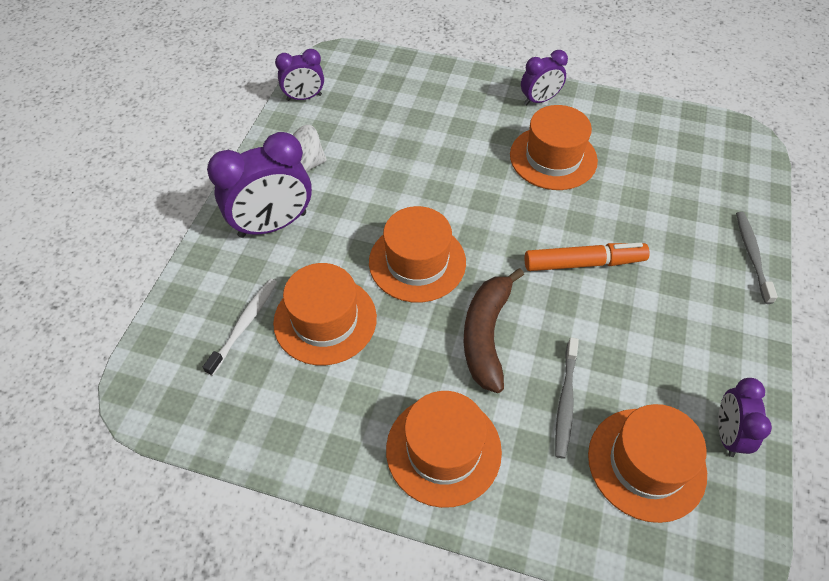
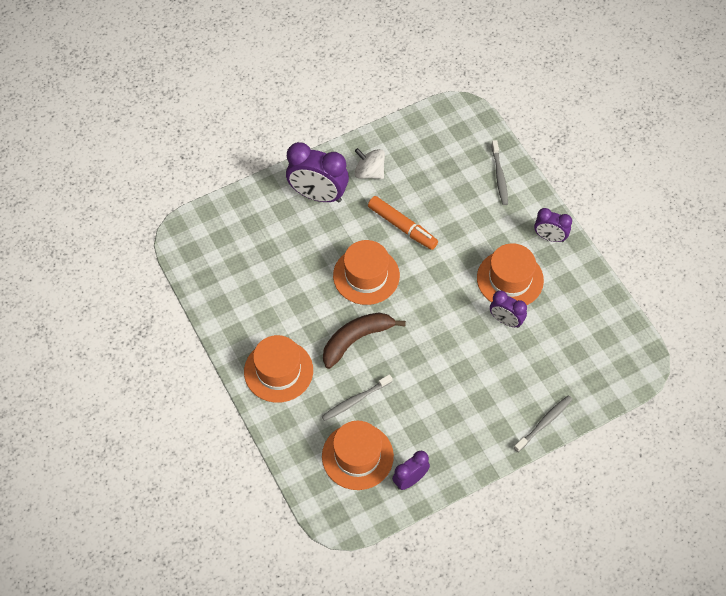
camera: 45 degrees right, 5 degrees up
(245, 324) = (254, 238): white toothbrush -> none
(304, 98) = (415, 126): purple clock -> purple clock (506, 321)
(325, 320) = (291, 267): orange hat -> none
(434, 85) = (499, 176): none -> grey toothbrush
(584, 263) = (448, 348): orange marker -> orange marker (402, 227)

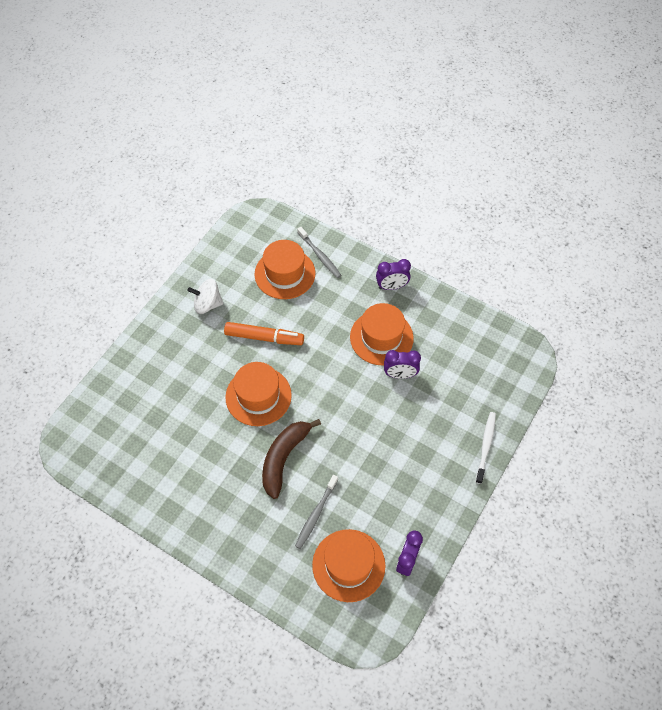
camera: 30 degrees left, 0 degrees up
(278, 371) = (230, 525): orange hat -> orange hat (285, 273)
(318, 195) = (173, 346): purple clock -> none
(544, 422) = (485, 446): grey toothbrush -> white toothbrush

